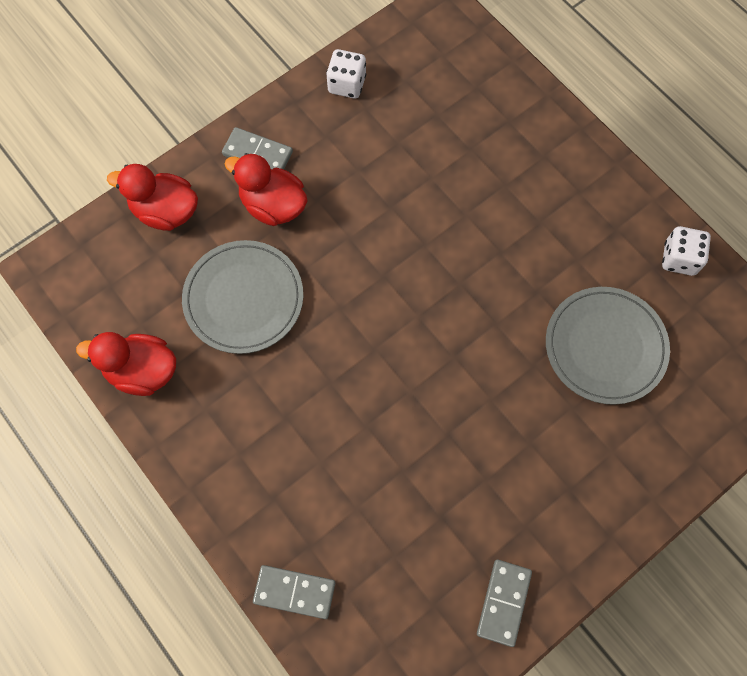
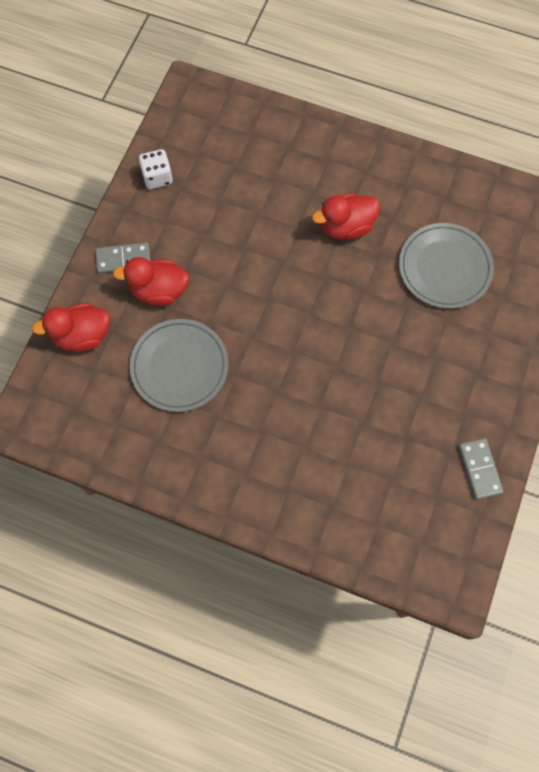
camera: 30 degrees left, 0 degrees up
(142, 371) = (139, 456): red duck -> red duck (346, 226)
(294, 592) = (341, 542): grey domino -> none
(679, 259) = (457, 184): white dice -> none

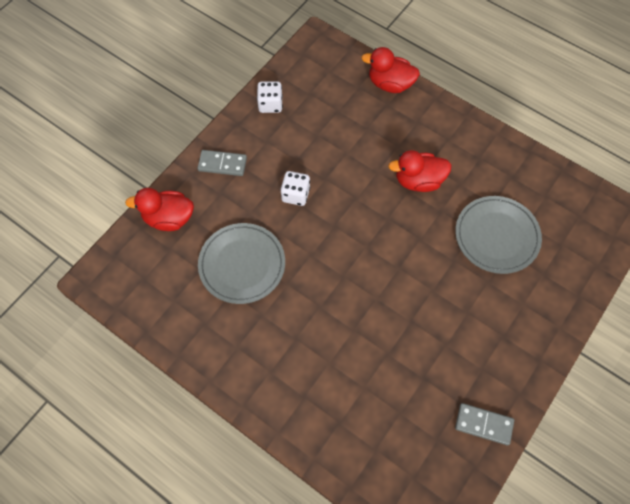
camera: 15 degrees right, 5 degrees down
(159, 290) = (244, 196): red duck -> red duck (390, 84)
(216, 274) = (295, 194): none -> white dice
(480, 469) = (483, 424): grey domino -> grey domino turned 75 degrees counterclockwise

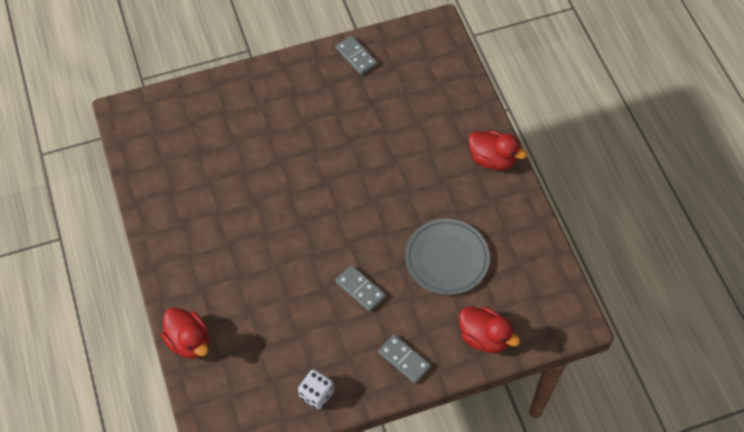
camera: 145 degrees left, 5 degrees down
(295, 194) = (360, 289): white dice -> grey domino
(418, 181) = (249, 236): red duck -> red duck (492, 159)
(496, 236) = (231, 157): grey plate -> none

